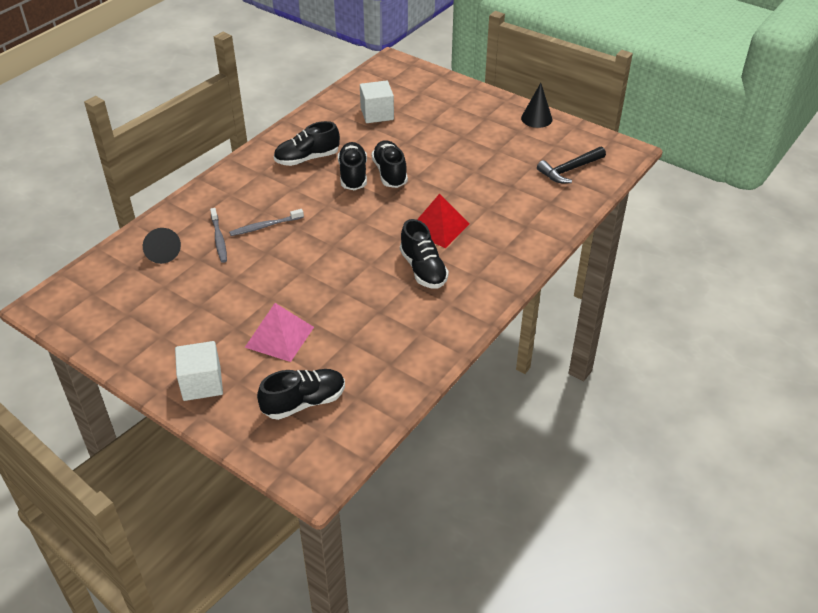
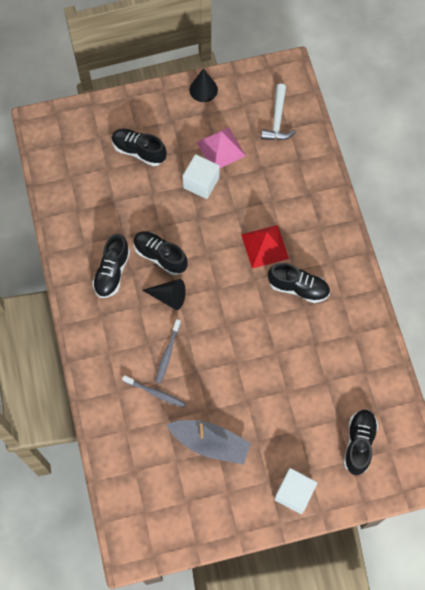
camera: 50 degrees left, 25 degrees up
(161, 251) = (135, 439): black cone -> black cone (168, 297)
(202, 298) = (210, 443): none -> grey boat
(279, 337) = (289, 419): pink pyramid -> pink pyramid (221, 149)
(377, 114) = (99, 185): white cube -> white cube (201, 183)
(390, 173) = (179, 231): black shoe -> black shoe (139, 151)
(569, 170) = (277, 120): black hammer -> white hammer

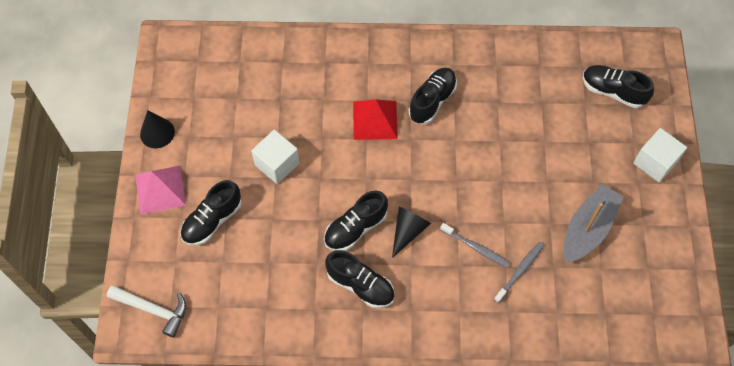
camera: 75 degrees left, 5 degrees down
(221, 149) = (241, 133): pink pyramid -> pink pyramid (160, 189)
(277, 120) = (225, 69): white hammer -> white hammer (153, 310)

